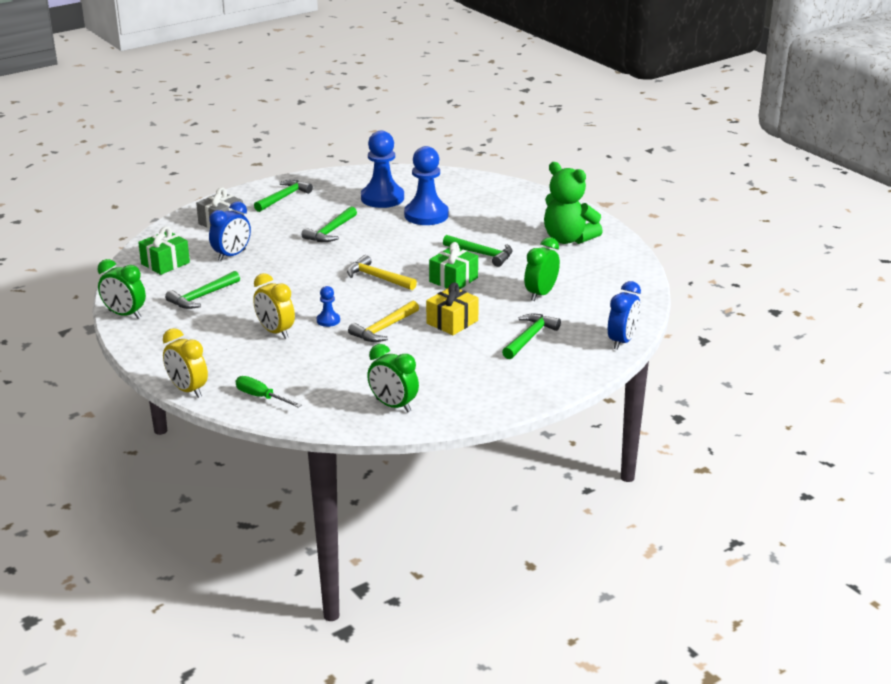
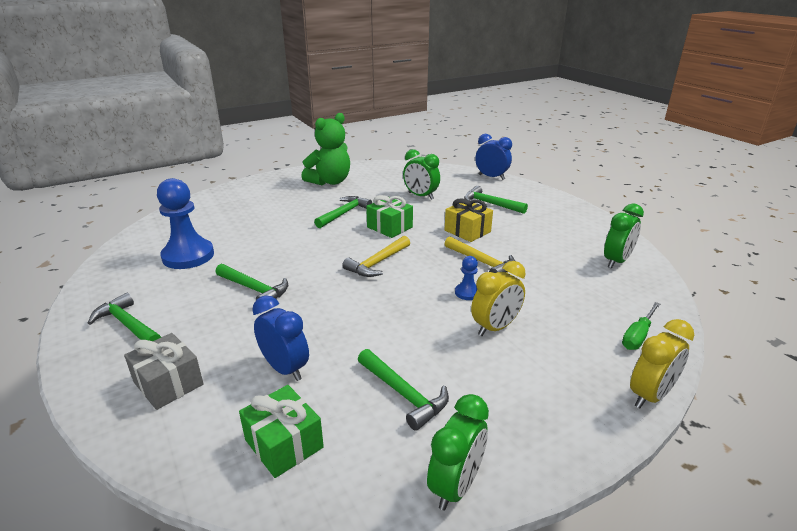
camera: 85 degrees left, 0 degrees up
(426, 215) = (248, 234): blue pawn -> none

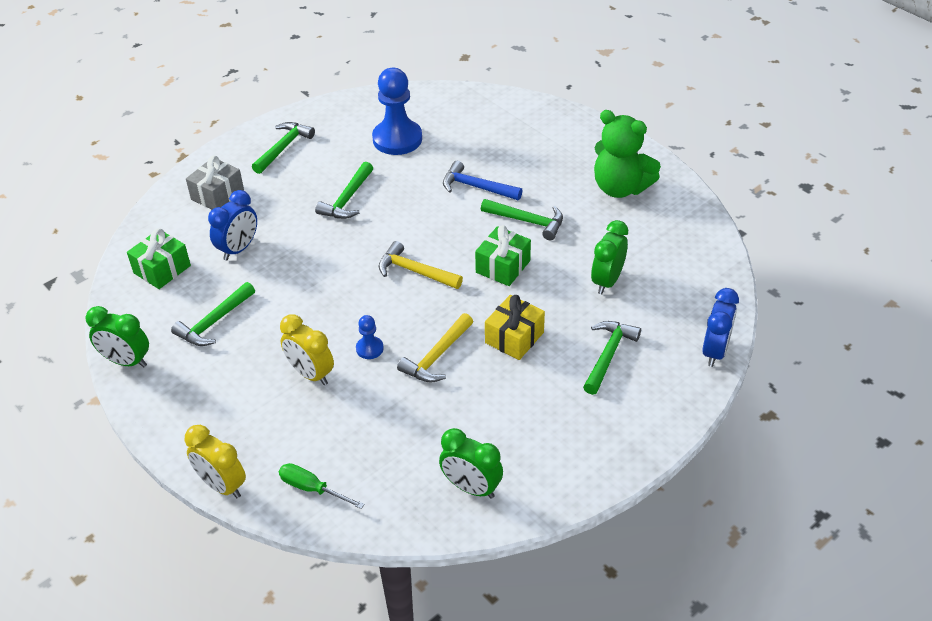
camera: 80 degrees right, 15 degrees up
(289, 227) = (476, 187): none -> blue hammer

